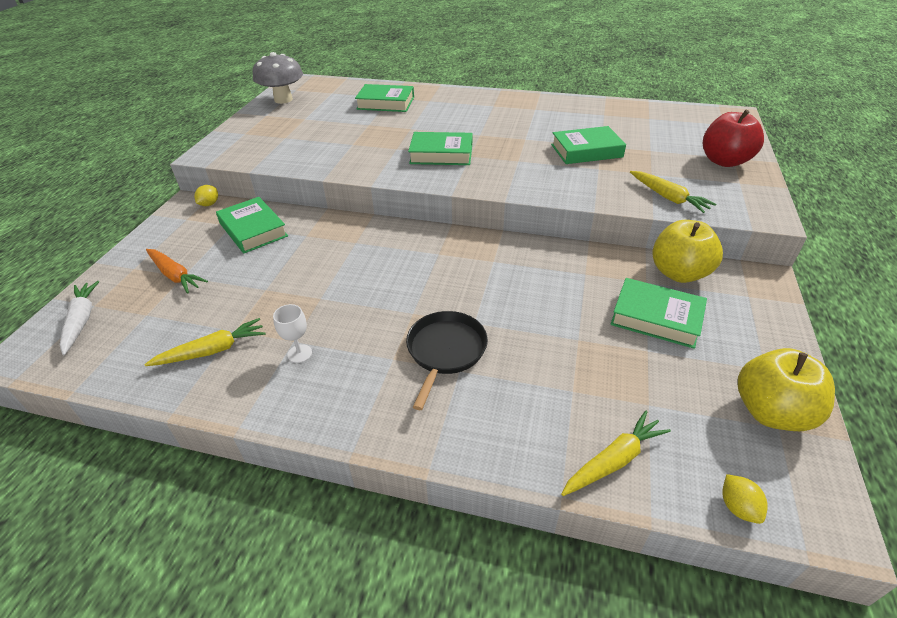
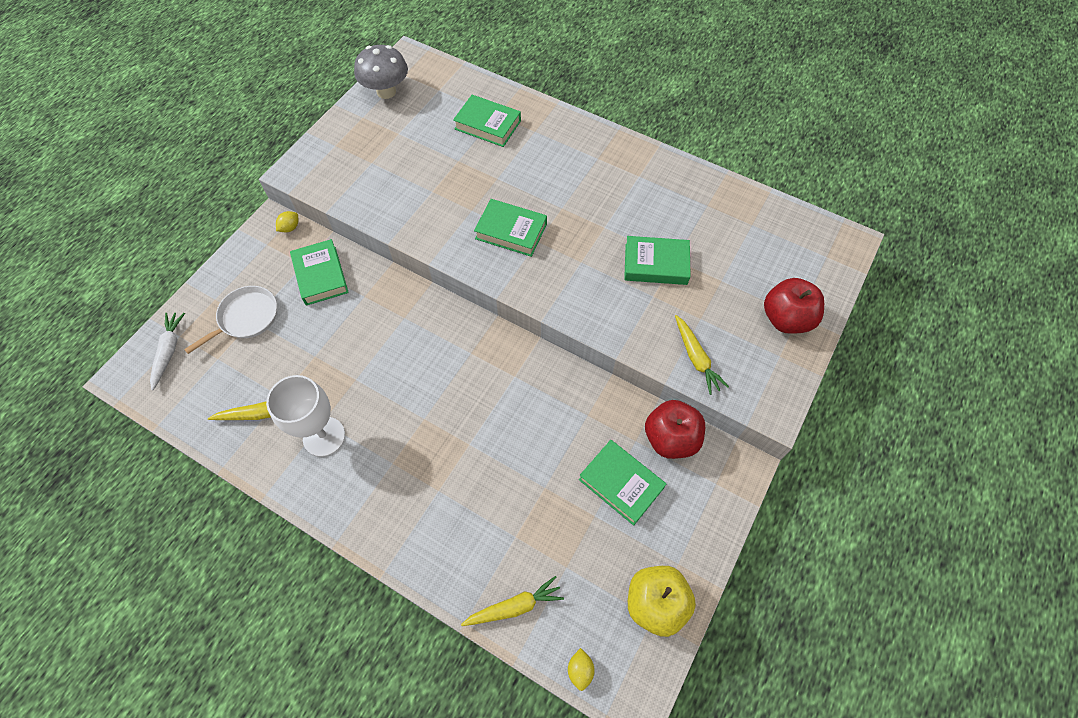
camera: 15 degrees right, 20 degrees up
(175, 275) = (246, 318): orange carrot -> white pan
(299, 354) = (324, 436): white goblet -> white goblet, size x2.13
(445, 351) = (435, 467): black pan -> none
(679, 273) = (670, 438): yellow apple -> red apple

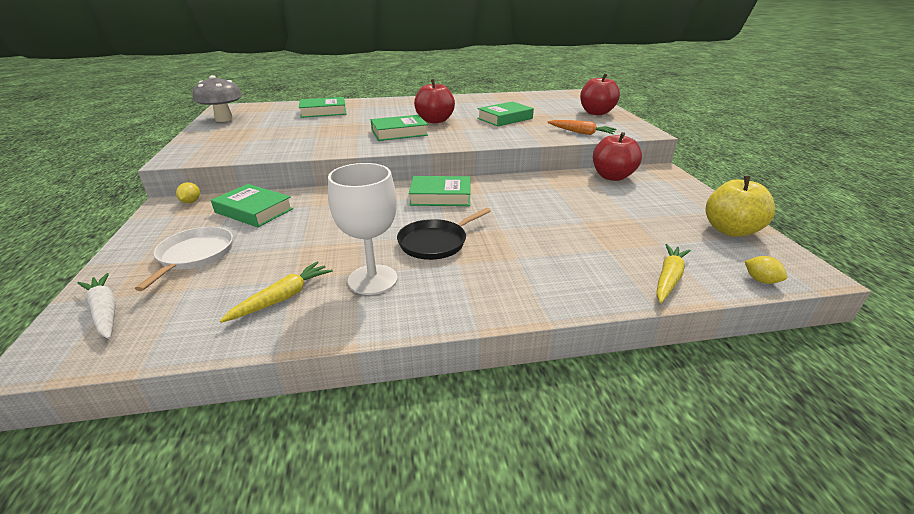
camera: 40 degrees left, 30 degrees down
(403, 423) = (435, 242): none -> black pan
(575, 222) = (435, 121): none -> red apple
(621, 483) = (621, 200): green book -> green book (440, 196)
(696, 358) = (581, 133): yellow carrot -> orange carrot

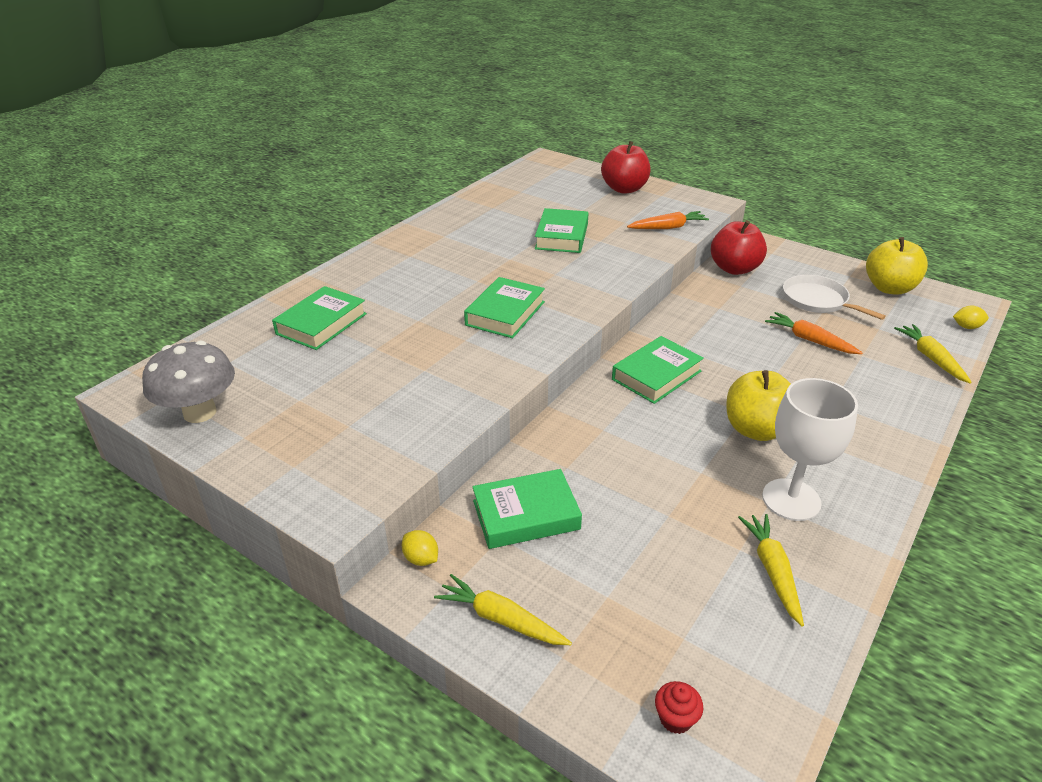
camera: 45 degrees left, 5 degrees up
(105, 311) = (675, 718): white carrot -> red cupcake
(159, 234) = (501, 619): none -> yellow carrot
(194, 255) = (602, 605): white pan -> white pan (817, 300)
(435, 121) = (499, 274): red apple -> none
(435, 242) = (756, 429): black pan -> yellow apple
(582, 225) = (809, 340): none -> orange carrot

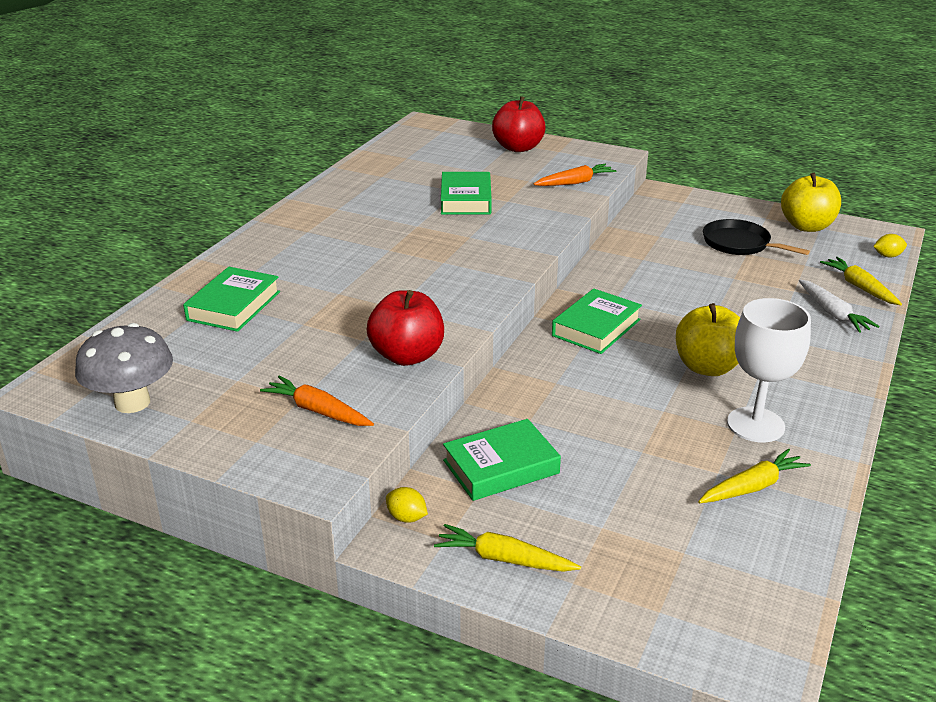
camera: 10 degrees left, 5 degrees down
(505, 313) = (430, 279): green book -> none
(675, 718) = (693, 617): red cupcake -> none
(734, 269) = (649, 220): red apple -> red apple (407, 356)
(772, 571) = (752, 487): yellow carrot -> yellow carrot turned 75 degrees clockwise
(809, 340) = (740, 281): orange carrot -> orange carrot (317, 411)
(817, 300) = (739, 244): white pan -> black pan
(897, 384) = (833, 313): none -> white carrot

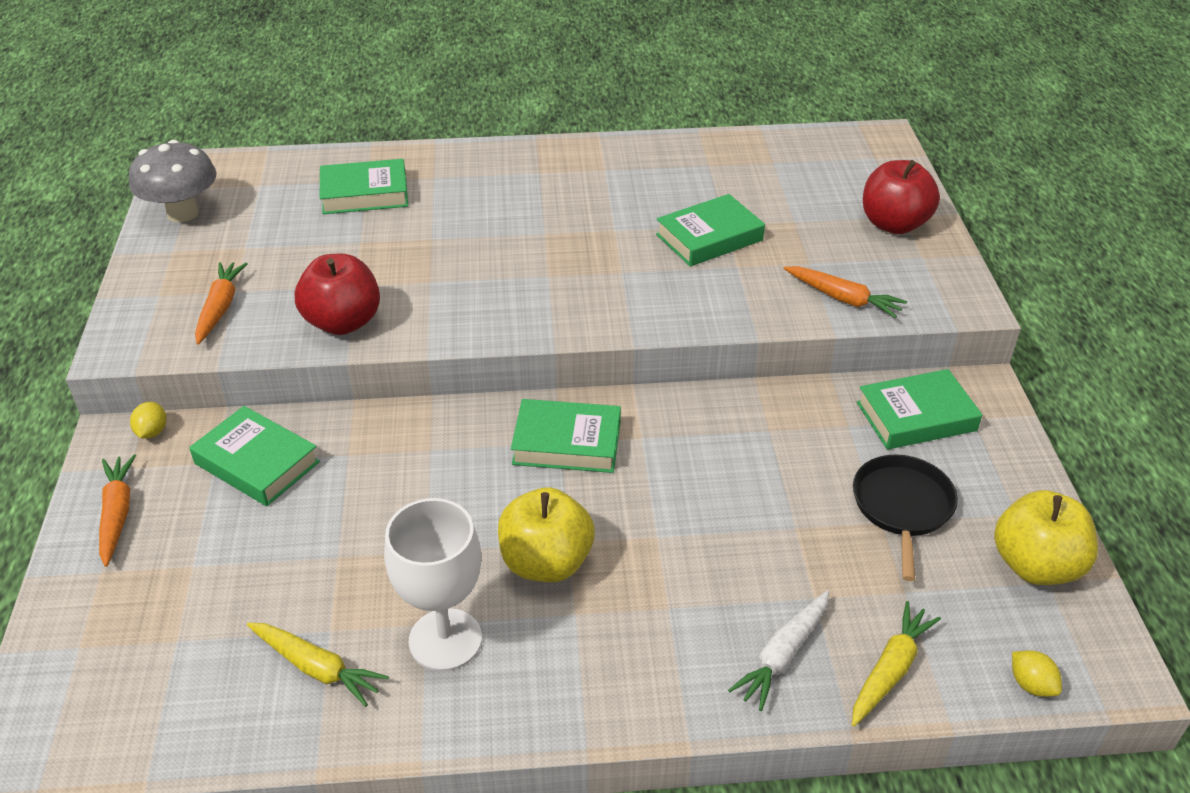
camera: 60 degrees right, 10 degrees up
(504, 559) = (117, 514): yellow carrot -> orange carrot
(668, 215) = (916, 416): none -> green book

